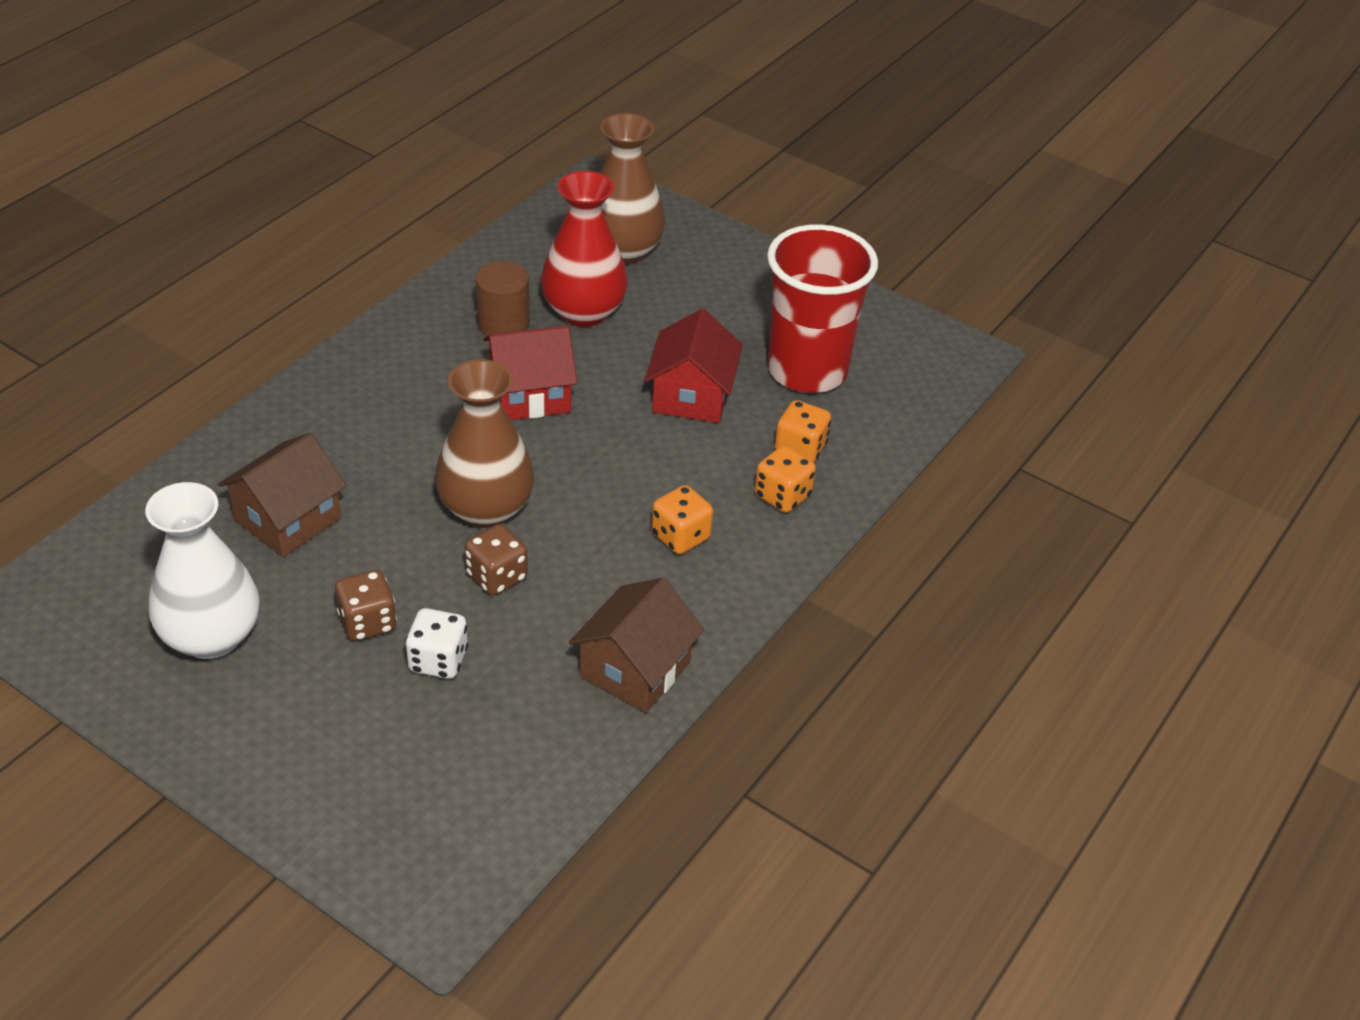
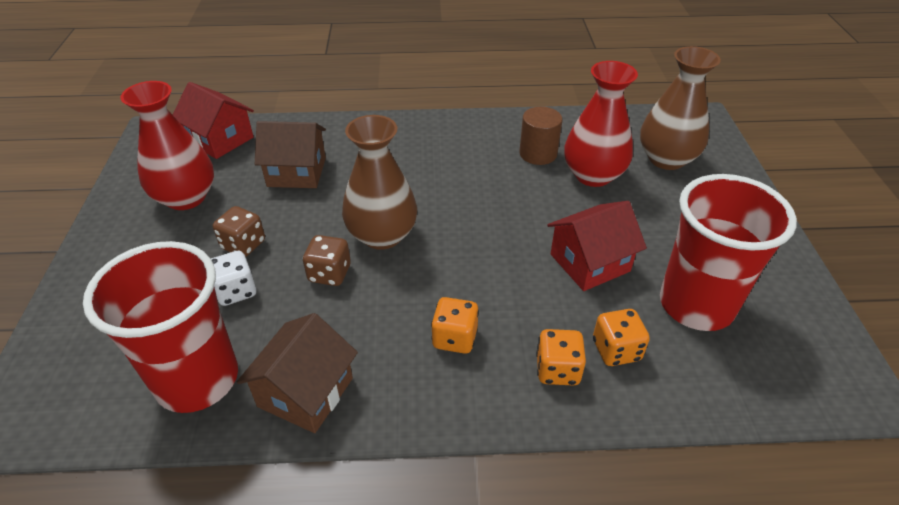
camera: 55 degrees right, 0 degrees up
(211, 636) = (186, 197): white vase -> red vase
(530, 394) = (496, 196): red house -> red house (220, 140)
(535, 741) = (197, 379): none -> red cup
(635, 669) = (306, 392): brown house -> brown house turned 60 degrees counterclockwise

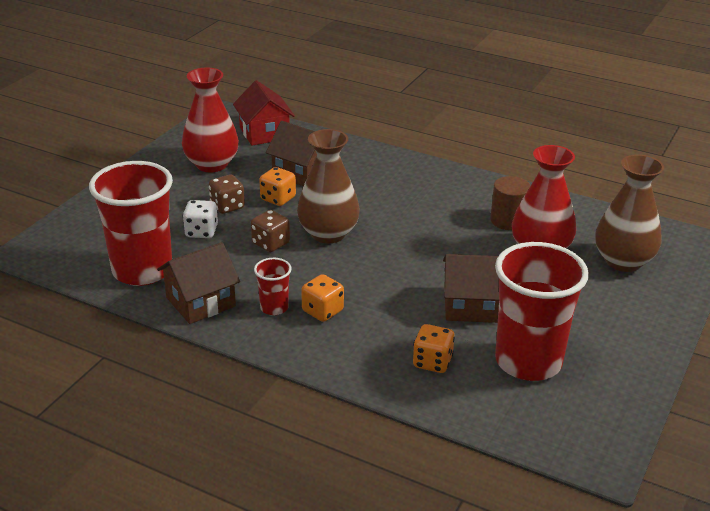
camera: 30 degrees right, 10 degrees down
(398, 359) = (274, 308): none -> red cup
(557, 370) = (377, 356): orange dice -> orange dice (278, 199)
(589, 263) = (470, 306): red house -> brown house

